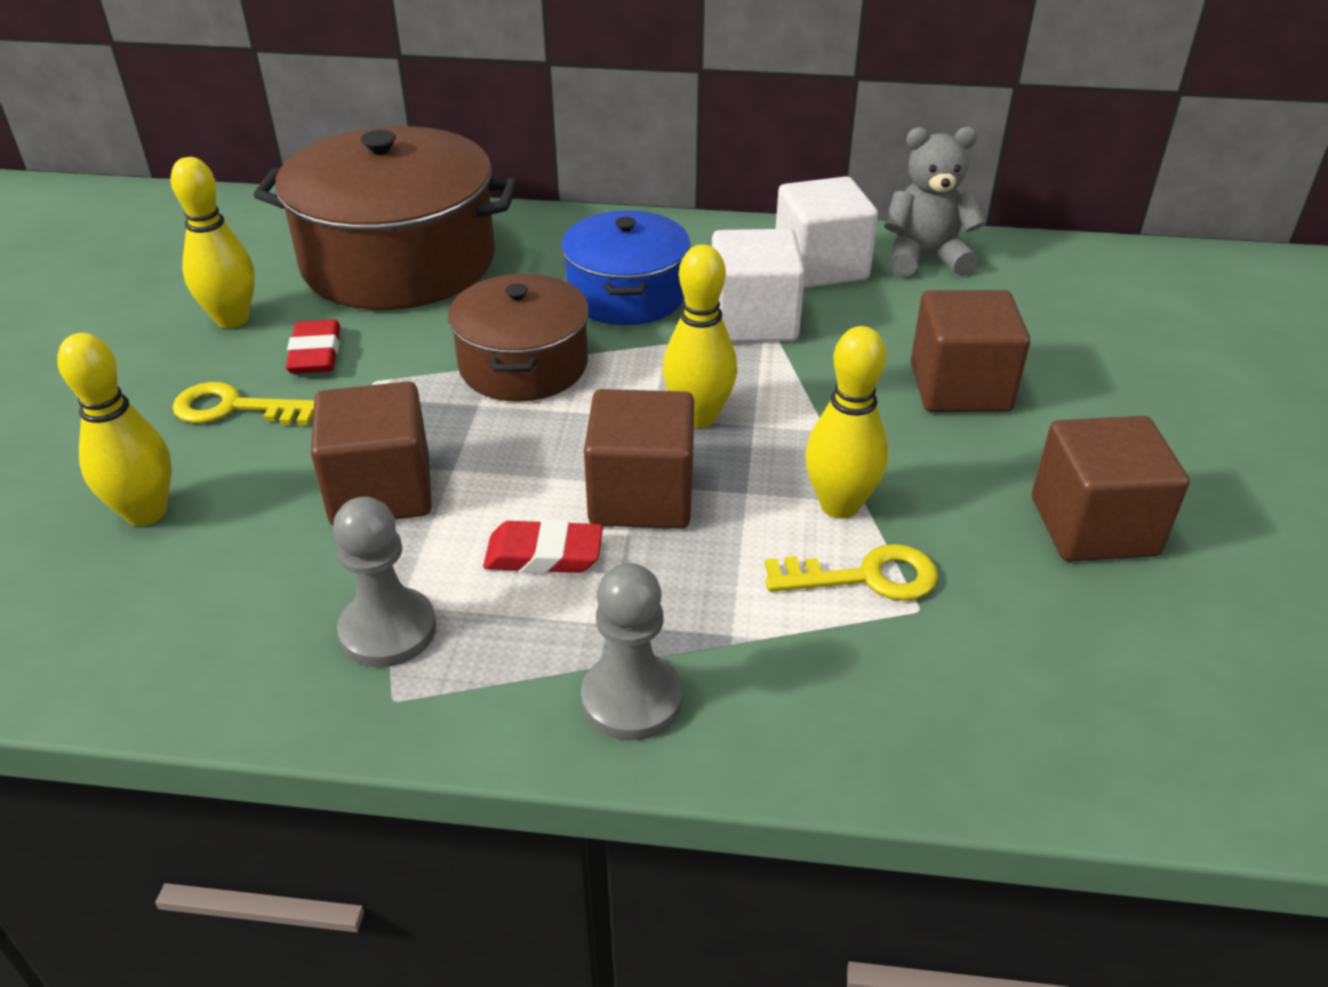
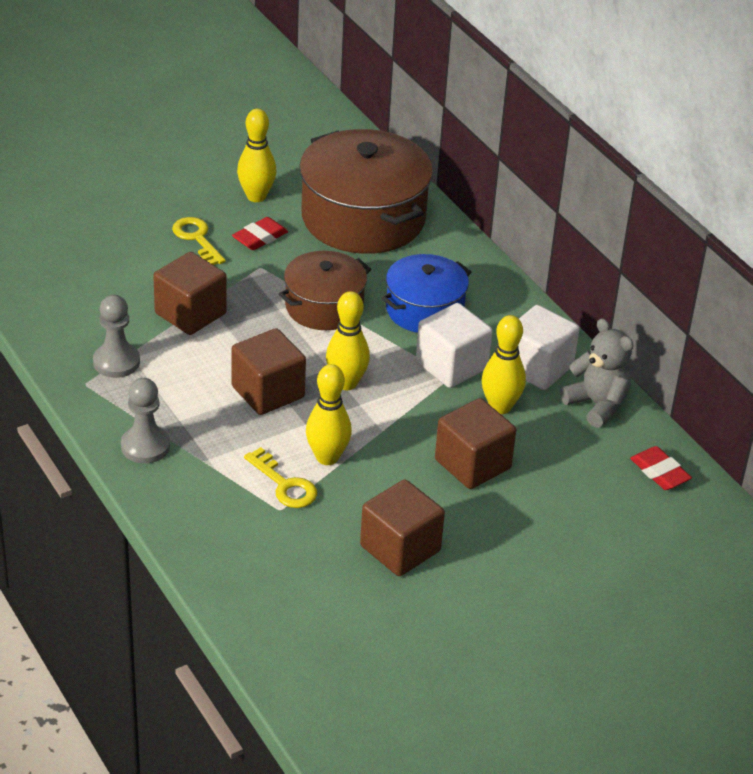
camera: 50 degrees right, 0 degrees up
(146, 513) = (112, 258): yellow bowling pin -> yellow bowling pin (500, 407)
(544, 554) = (201, 381): red eraser -> red eraser (659, 472)

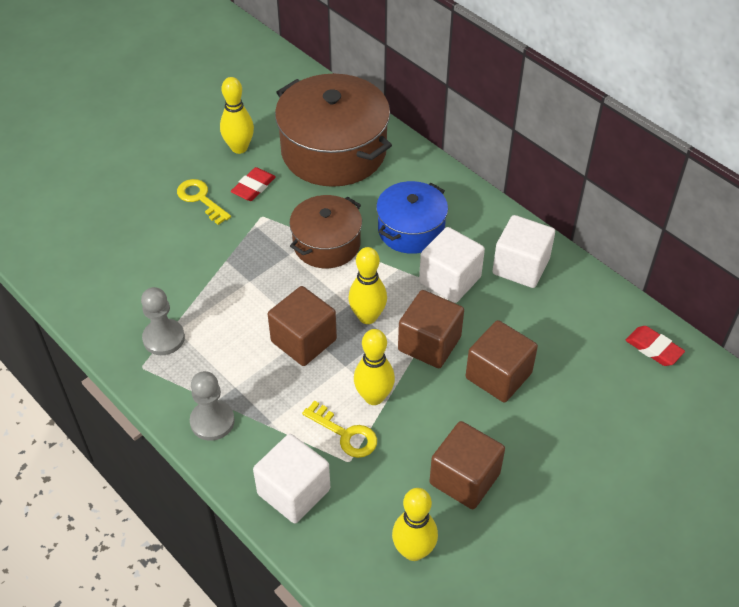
camera: 10 degrees left, 10 degrees up
(190, 313) = (215, 275): brown cube -> brown cube (429, 343)
(212, 524) = (294, 491): none -> white cube
(500, 407) = (503, 312): yellow bowling pin -> yellow bowling pin (413, 551)
(597, 405) = (580, 293): grey teddy bear -> none

